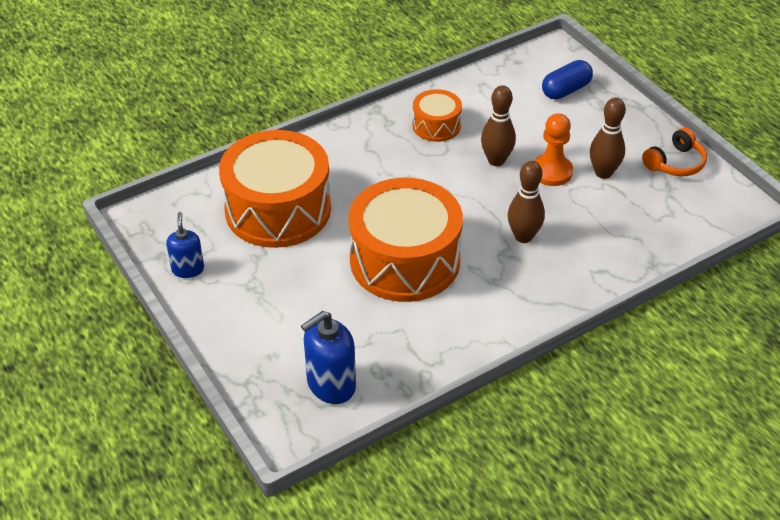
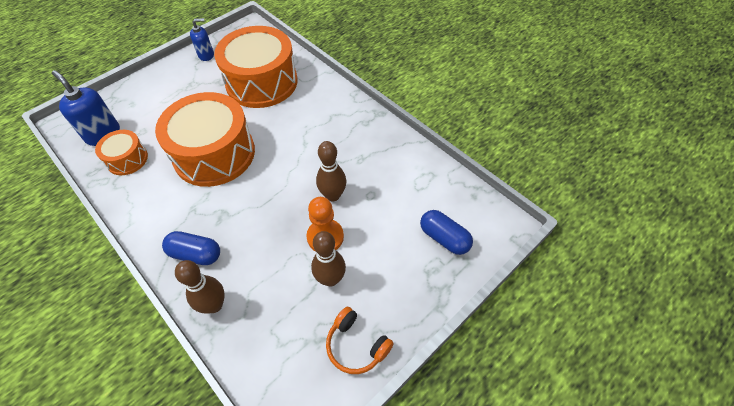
camera: 80 degrees right, 10 degrees up
(436, 125) = (368, 151): orange drum -> orange drum (127, 159)
(523, 236) = (242, 224): brown bowling pin -> brown bowling pin (214, 305)
(559, 277) = (195, 254): none -> blue capsule

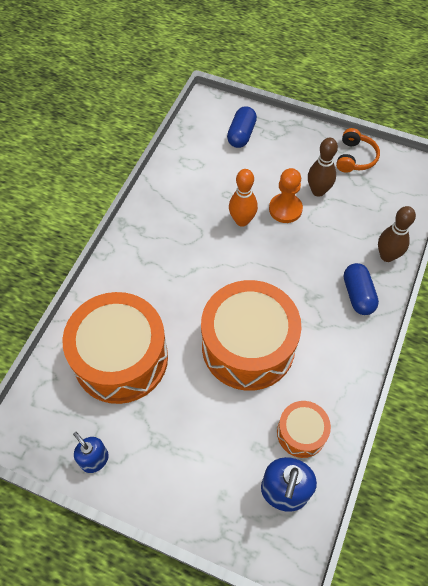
camera: 115 degrees left, 5 degrees up
(333, 195) = (242, 220): brown bowling pin -> orange bowling pin

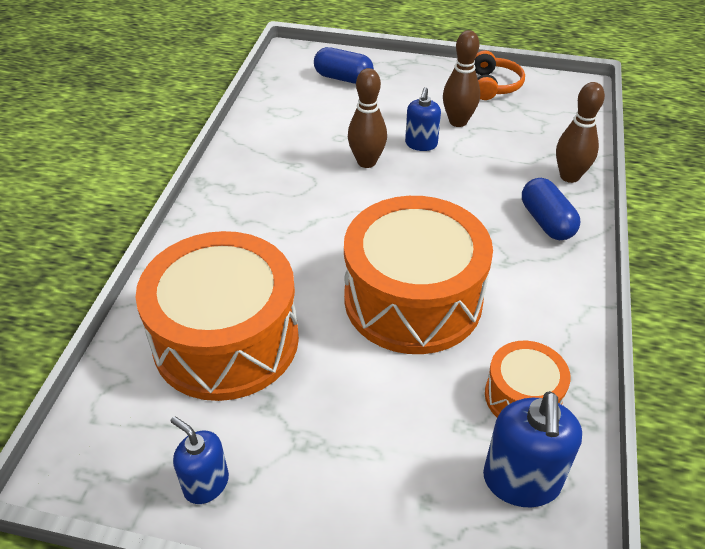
camera: 10 degrees left, 15 degrees down
(241, 134) = (343, 78): blue capsule -> blue capsule turned 75 degrees counterclockwise
(242, 220) = (366, 162): orange bowling pin -> brown bowling pin
(285, 209) = (421, 144): orange pawn -> blue soap dispenser

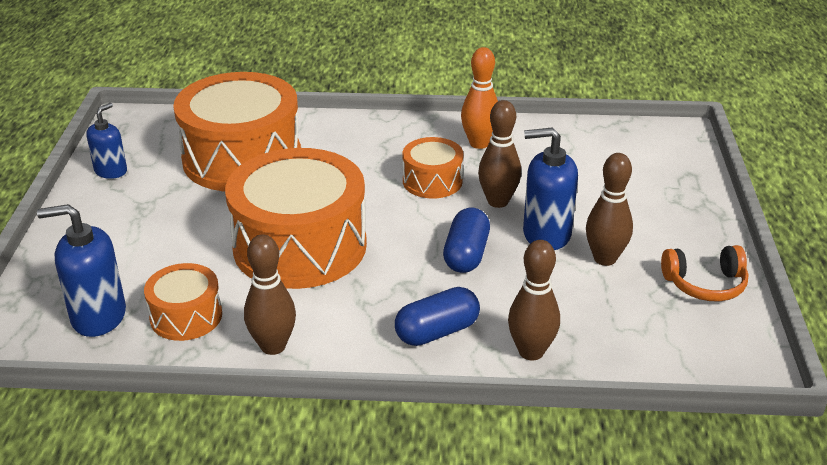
camera: 80 degrees right, 10 degrees down
(266, 158) = (479, 143): none -> orange bowling pin
(322, 196) = (432, 181): none -> orange drum
(343, 78) = (649, 171): blue capsule -> blue capsule (466, 255)
(421, 144) = (546, 234): blue soap dispenser -> blue soap dispenser, size x1.57
(568, 328) = (273, 346): none -> brown bowling pin

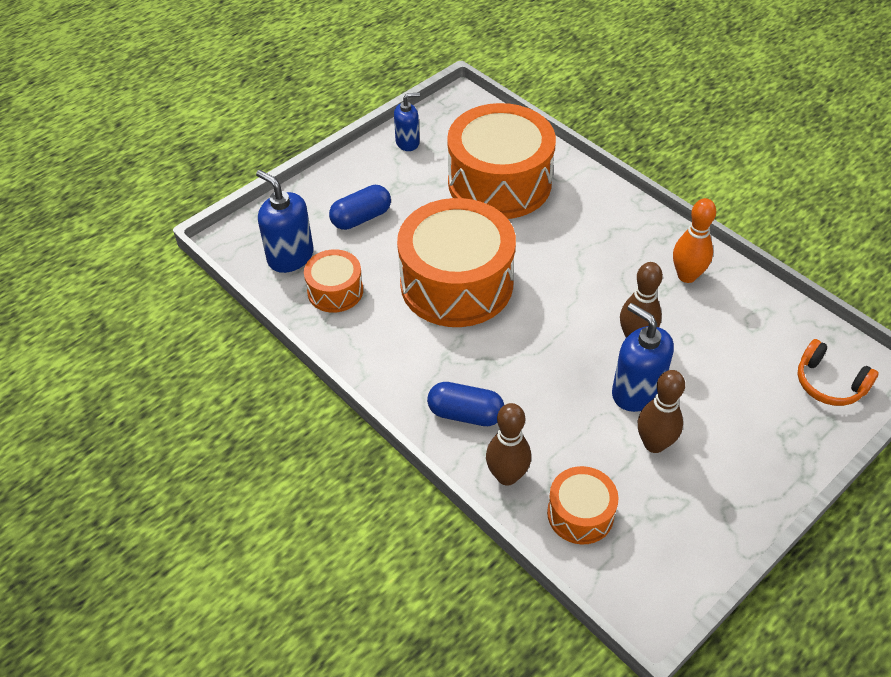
camera: 45 degrees right, 15 degrees up
(273, 346) = (359, 349): brown bowling pin -> none
(432, 181) = (608, 288): orange drum -> orange drum (580, 514)
(466, 255) = (557, 368): blue capsule -> blue capsule (361, 218)
(705, 284) = (704, 523): orange headphones -> orange headphones (829, 383)

